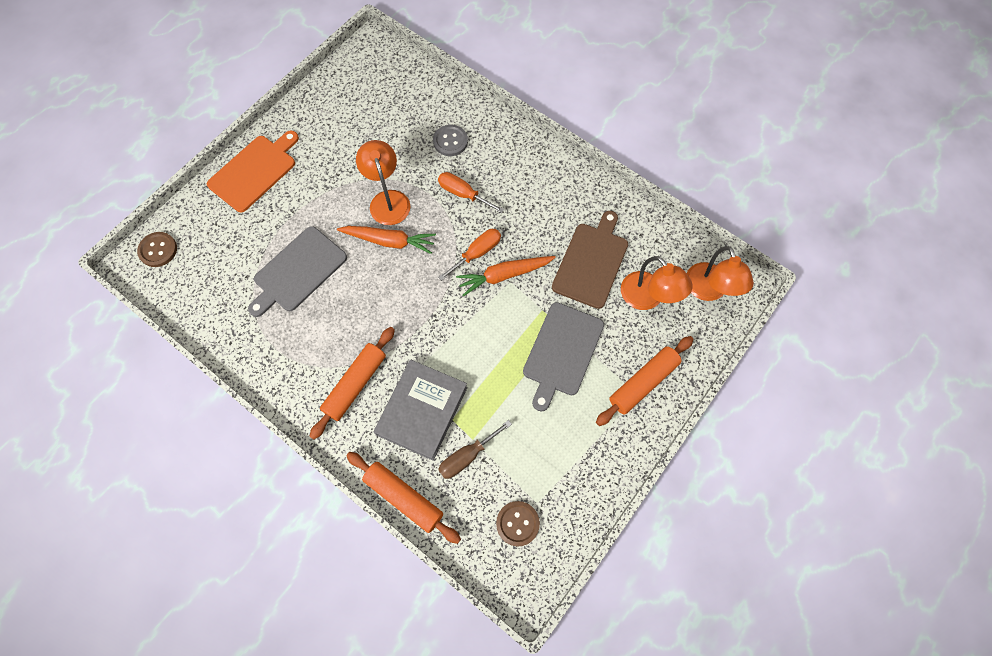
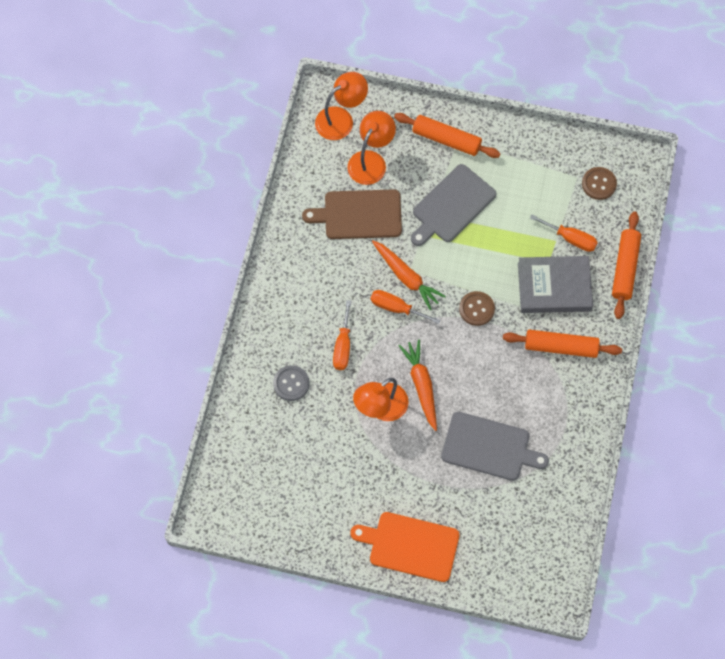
camera: 115 degrees left, 0 degrees up
(158, 250) = (533, 583): brown button -> brown button (476, 309)
(467, 456) = (570, 238): brown screwdriver -> orange screwdriver
(562, 352) = (451, 206): grey cutting board -> grey cutting board turned 135 degrees clockwise

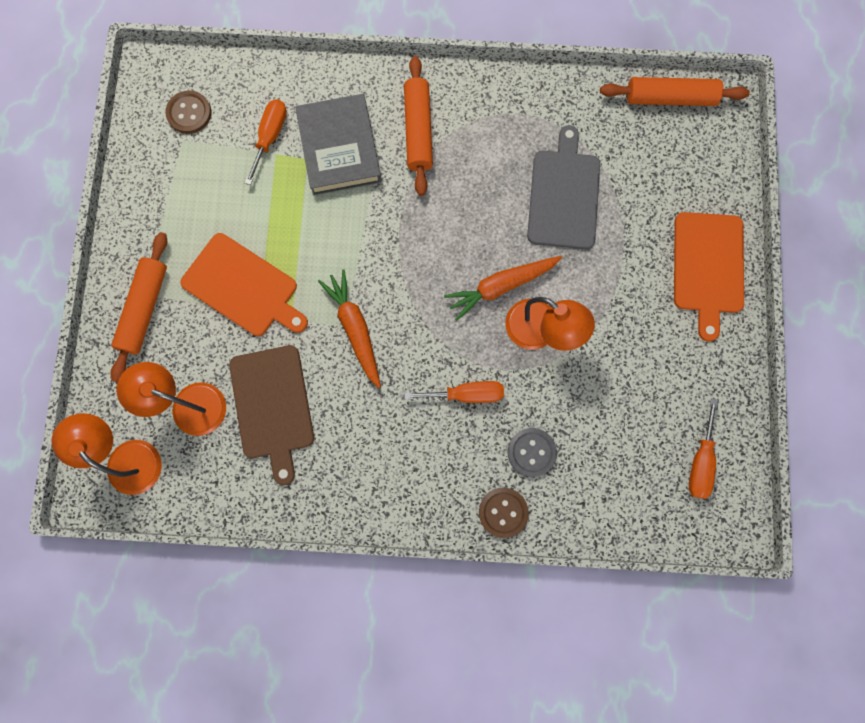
camera: 100 degrees left, 10 degrees up
(396, 308) = (400, 335): orange screwdriver -> orange screwdriver (700, 461)
(406, 277) = (355, 329): orange carrot -> orange carrot turned 60 degrees counterclockwise
(451, 206) = (243, 287): grey cutting board -> orange cutting board
(476, 309) = (385, 235): brown button -> brown button (503, 512)
(625, 268) = (301, 71): orange rolling pin -> orange rolling pin (670, 98)

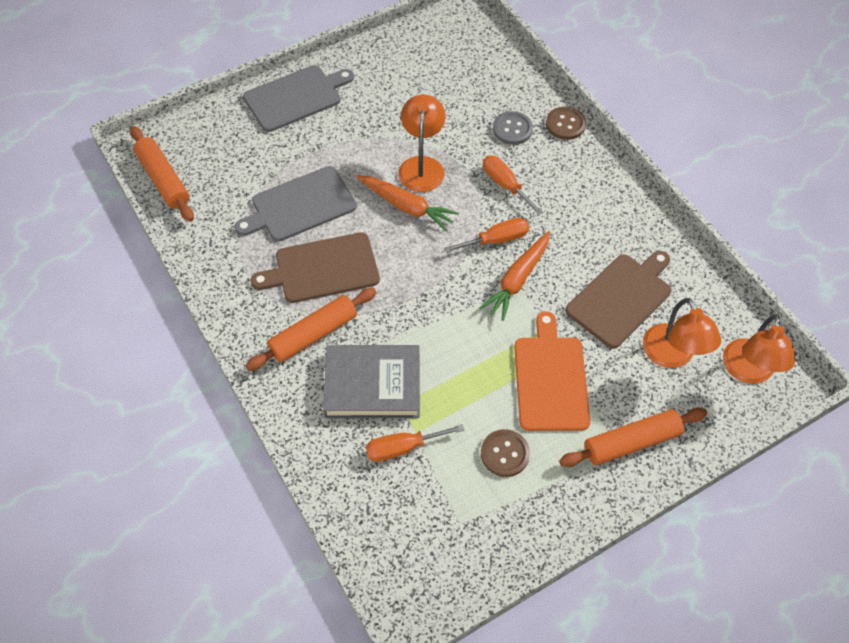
camera: 125 degrees left, 20 degrees down
(189, 113) = (430, 536): brown button -> brown button (505, 454)
(339, 148) = (372, 384): grey book -> grey book turned 45 degrees clockwise
(480, 174) = (322, 269): none -> brown cutting board
(700, 461) = (440, 44): orange screwdriver -> orange screwdriver (496, 240)
(708, 267) = (296, 97): orange cutting board -> grey cutting board

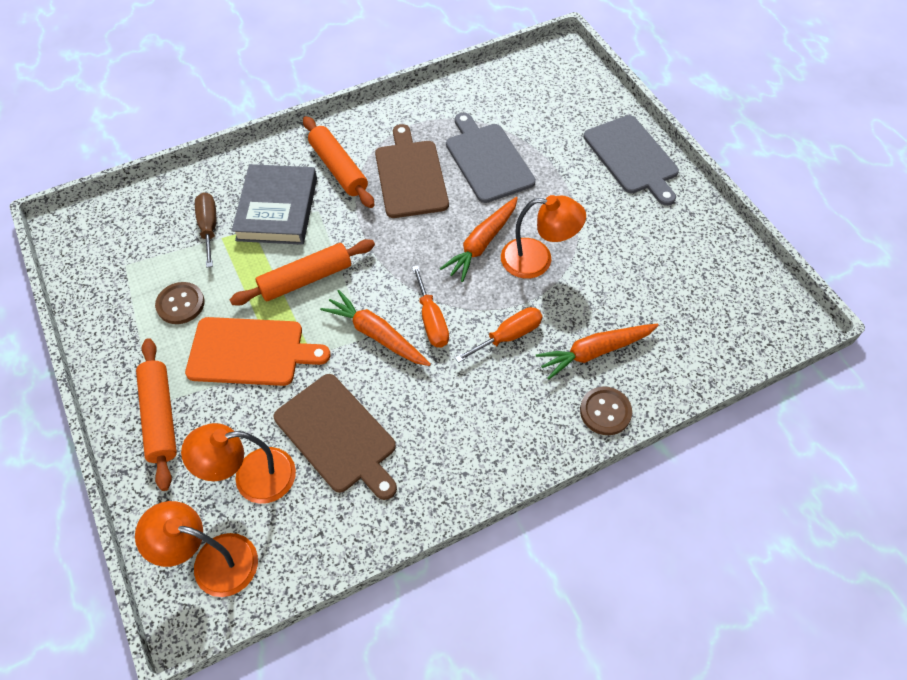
camera: 95 degrees right, 0 degrees up
(163, 180) = (522, 67): orange rolling pin -> orange rolling pin (306, 279)
(402, 448) = (209, 227): orange screwdriver -> brown screwdriver
(512, 129) = (595, 352): grey button -> orange carrot

